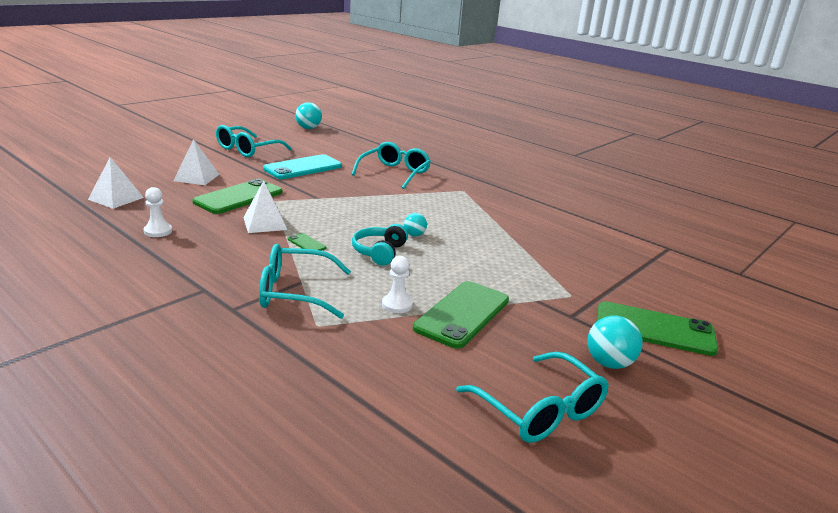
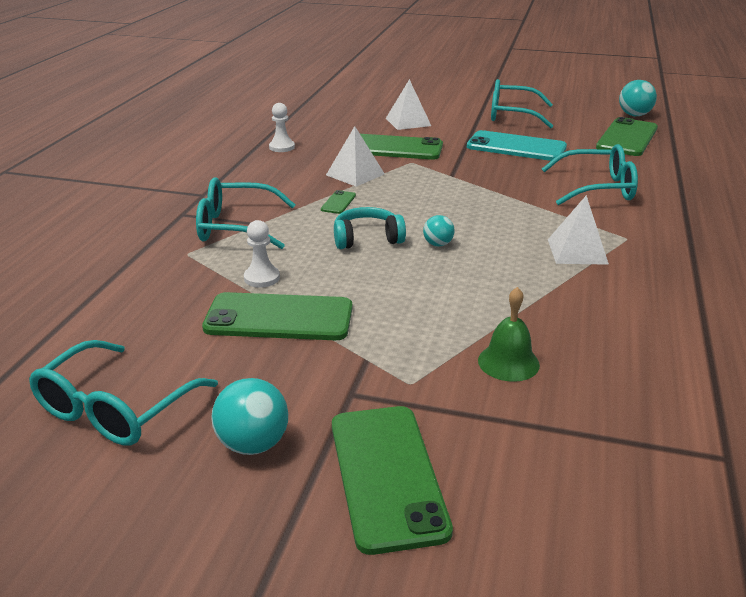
camera: 65 degrees right, 5 degrees up
(116, 198) = (320, 116): white pyramid -> white pyramid (577, 251)
(294, 292) = (235, 227): turquoise glasses -> turquoise glasses turned 60 degrees counterclockwise
(338, 142) = (627, 138): none -> green phone
(567, 263) = (508, 362): none -> green bell

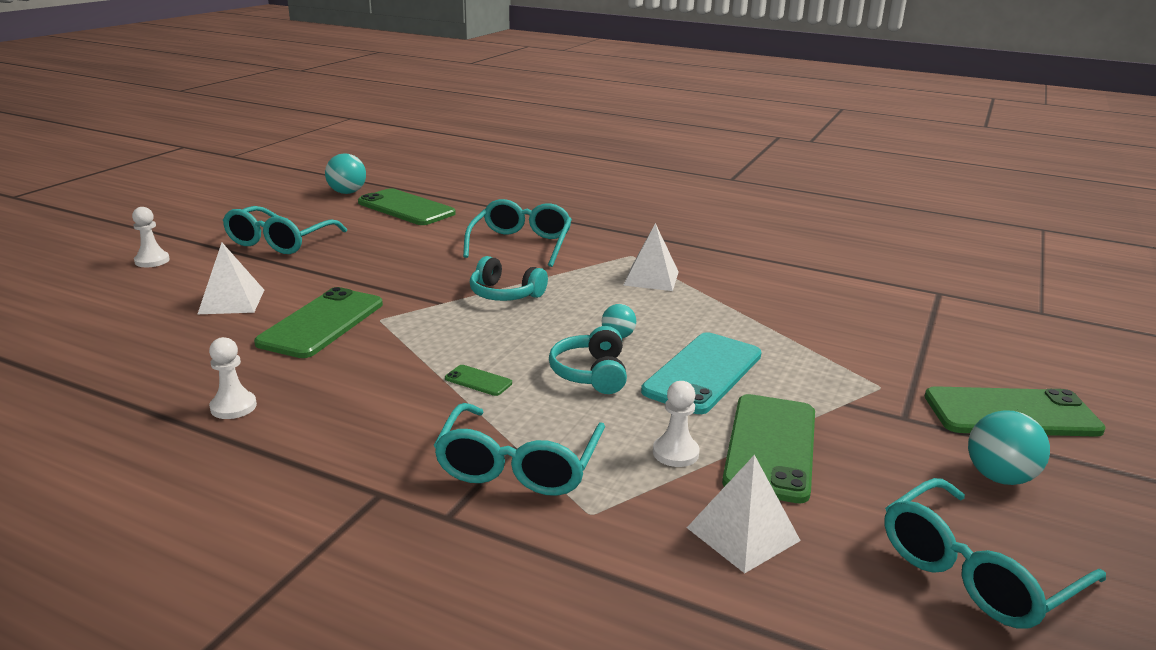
camera: 80 degrees left, 5 degrees down
(115, 409) = (975, 572): turquoise glasses -> turquoise glasses turned 105 degrees clockwise
(355, 174) = (393, 359): white pyramid -> white pyramid (743, 534)
(449, 94) = (152, 261): none -> white pawn
(485, 194) = (505, 294): none -> turquoise headphones
(508, 362) = (840, 340): green bell -> none
(516, 147) = (384, 257): turquoise phone -> turquoise phone (703, 373)

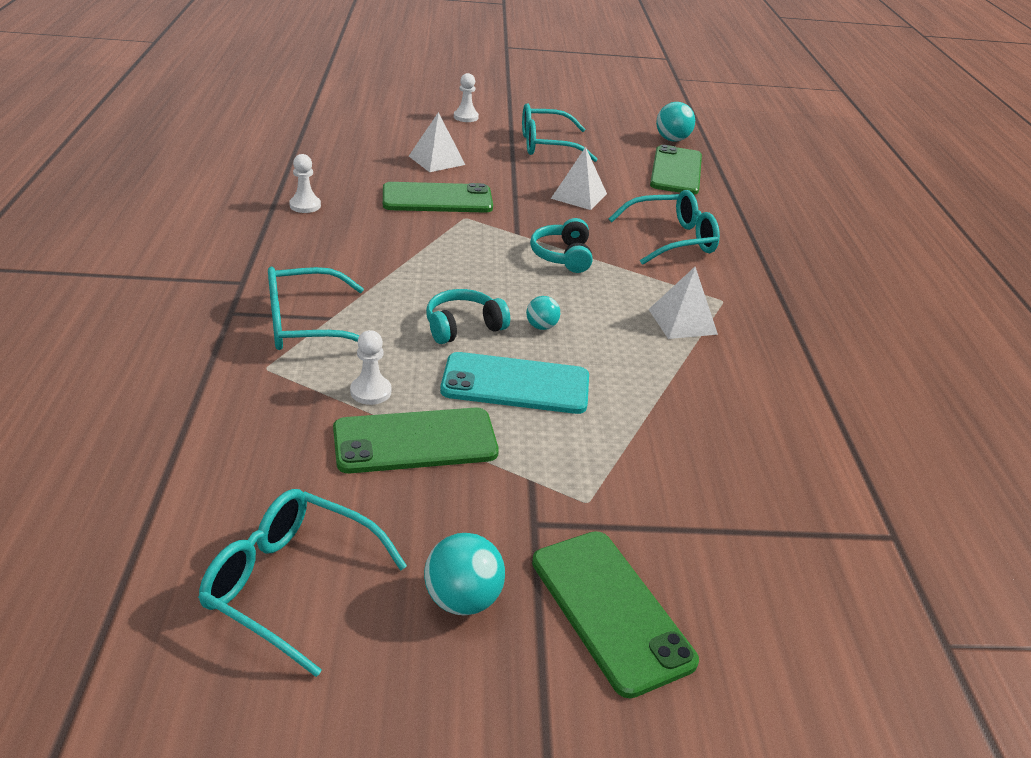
camera: 60 degrees right, 10 degrees up
(478, 381) = (409, 280): green phone -> none
(743, 534) = (278, 443): white pyramid -> white pyramid (579, 196)

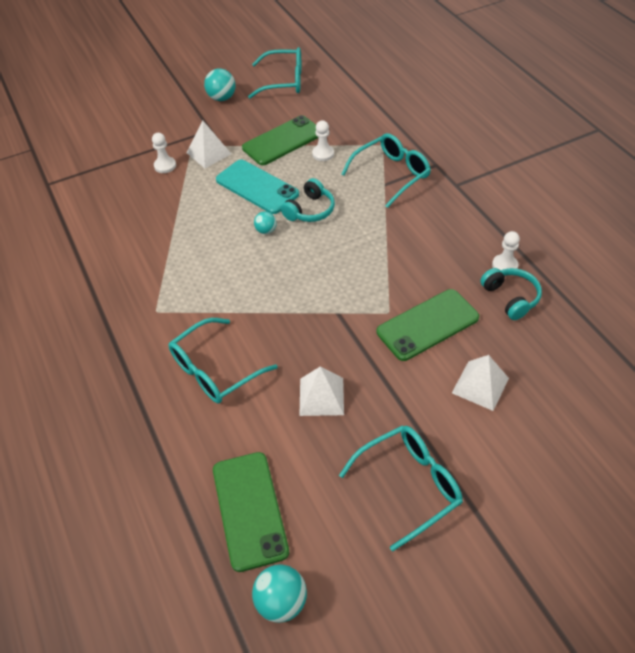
camera: 160 degrees right, 15 degrees up
(466, 117) = (535, 501): white pawn -> white pawn (165, 166)
(515, 384) = (257, 187): turquoise phone -> turquoise phone turned 60 degrees clockwise
(562, 256) = (289, 303): turquoise headphones -> turquoise headphones (511, 297)
(610, 610) = (166, 114): green phone -> none
(682, 321) = (179, 276): white pyramid -> white pyramid (208, 153)

